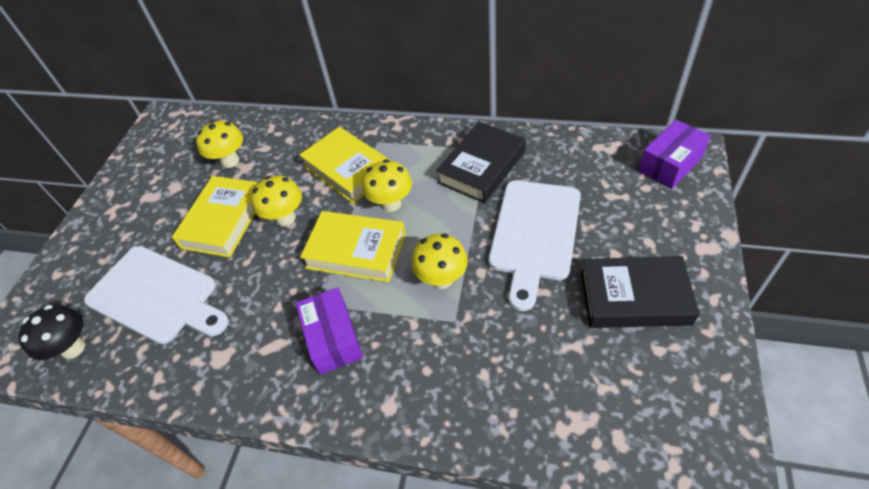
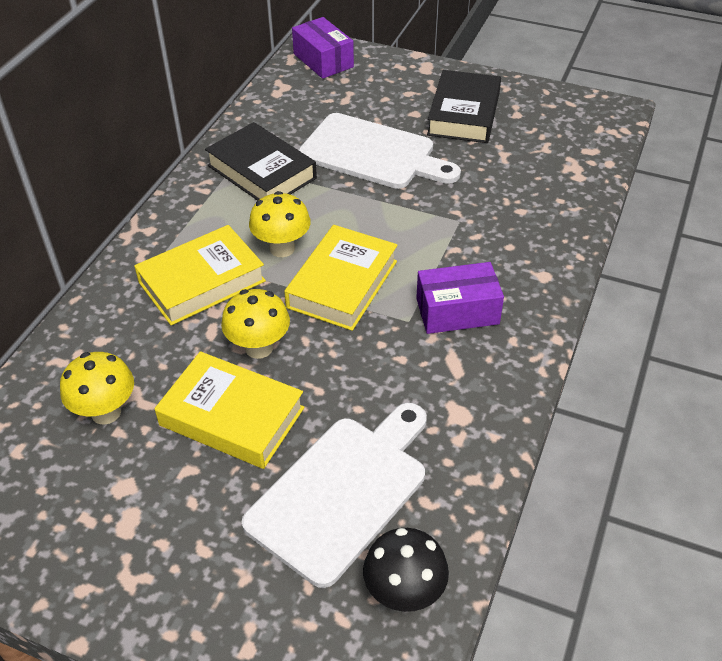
camera: 85 degrees left, 5 degrees down
(442, 279) = (406, 222): yellow mushroom -> none

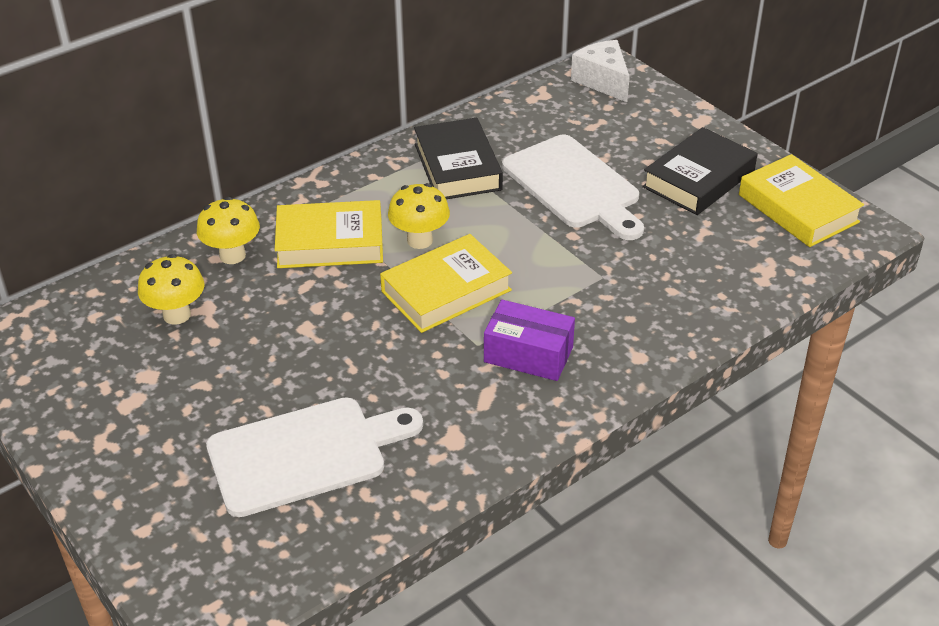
camera: 30 degrees right, 5 degrees down
(232, 416) = (267, 359): yellow book -> yellow book (798, 208)
(259, 348) = (332, 315): yellow mushroom -> yellow mushroom (232, 255)
(323, 60) = (603, 81): purple box -> white cheese
(404, 593) = (289, 550): black mushroom -> none

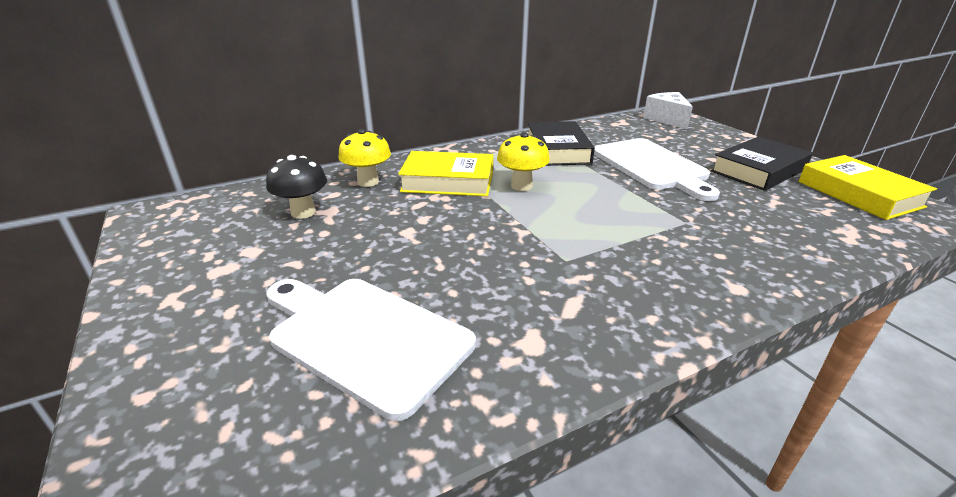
camera: 10 degrees right, 10 degrees down
(177, 315) = (303, 212): yellow mushroom -> black mushroom
(305, 454) = (364, 337): white cutting board -> white cutting board turned 135 degrees counterclockwise
(446, 291) = (539, 218): yellow book -> none
(528, 354) = (617, 273): purple box -> none

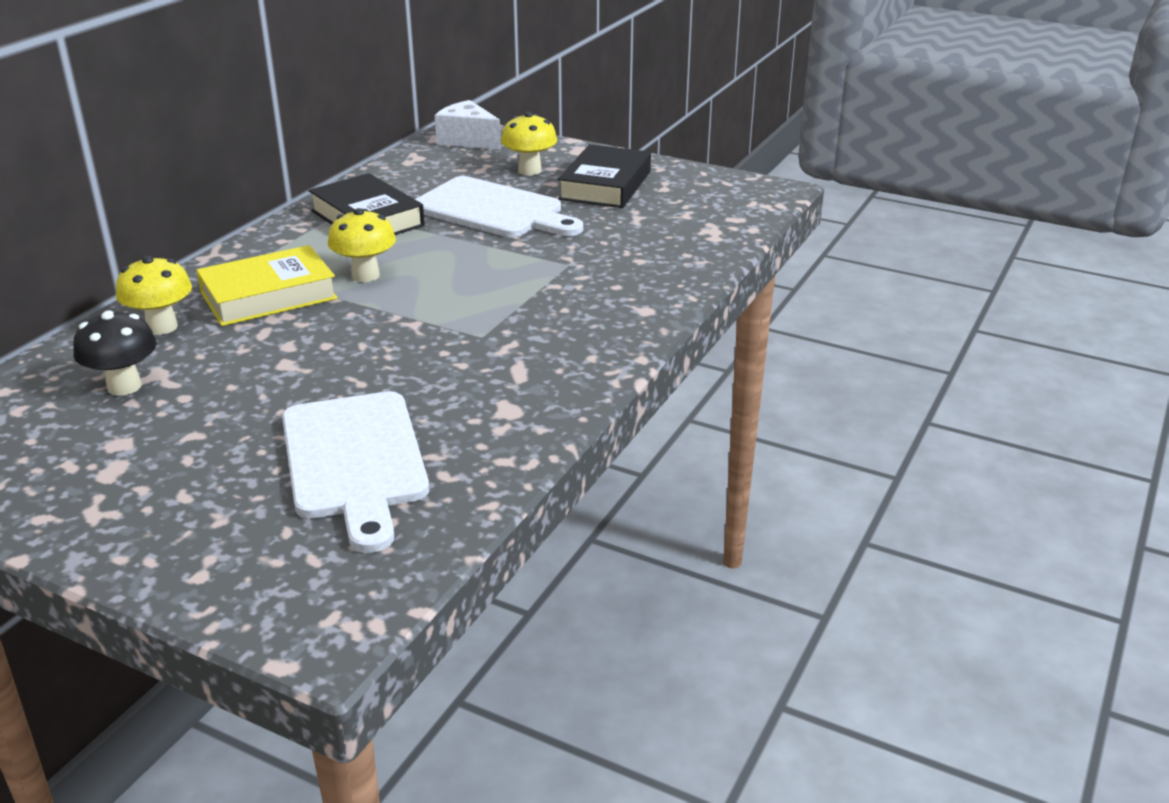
camera: 35 degrees left, 0 degrees up
(364, 337) = (354, 461): white cutting board -> white cutting board turned 105 degrees counterclockwise
(700, 147) = (529, 170): none -> yellow mushroom
(859, 194) = (706, 188): yellow book -> none

